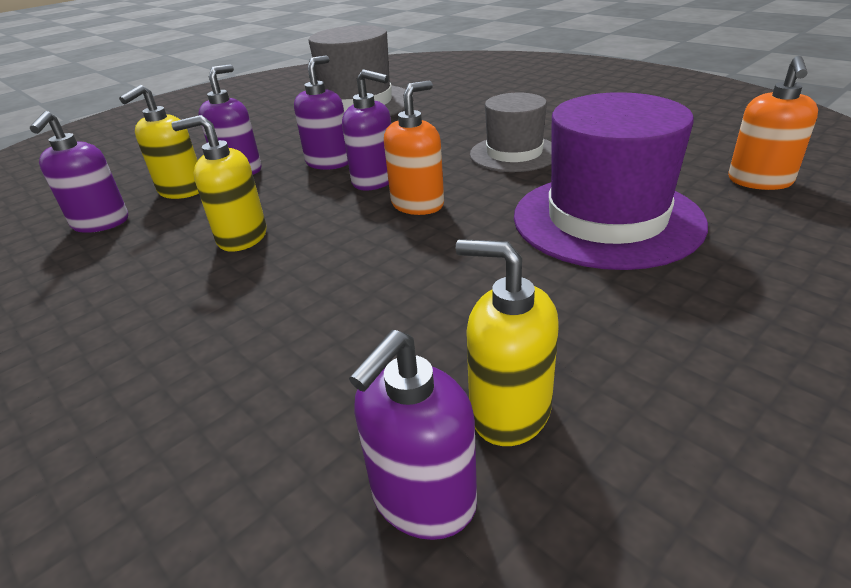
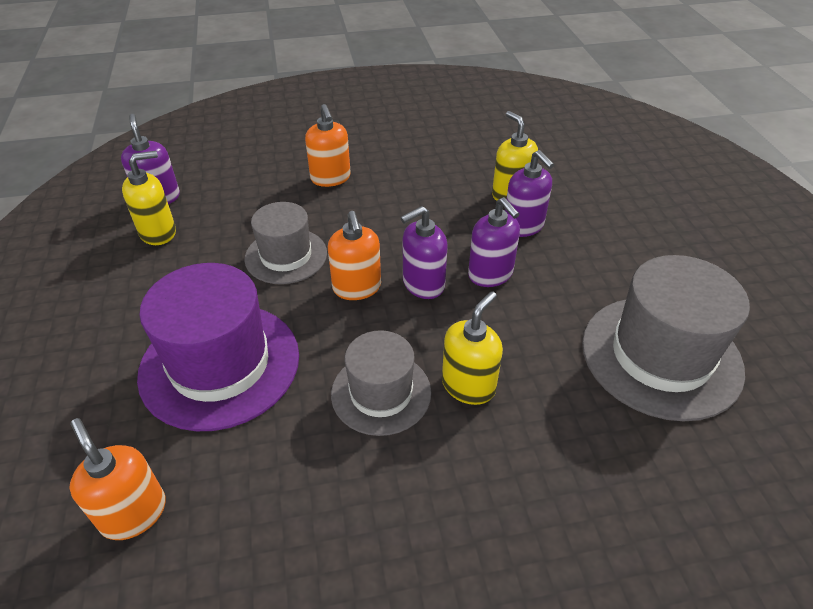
camera: 120 degrees right, 10 degrees up
(100, 223) = (489, 159): purple soap dispenser -> none
(210, 315) = (330, 178): none -> orange soap dispenser
(242, 237) = (403, 203): yellow soap dispenser -> yellow soap dispenser (468, 385)
(419, 263) = (286, 256): none -> grey hat

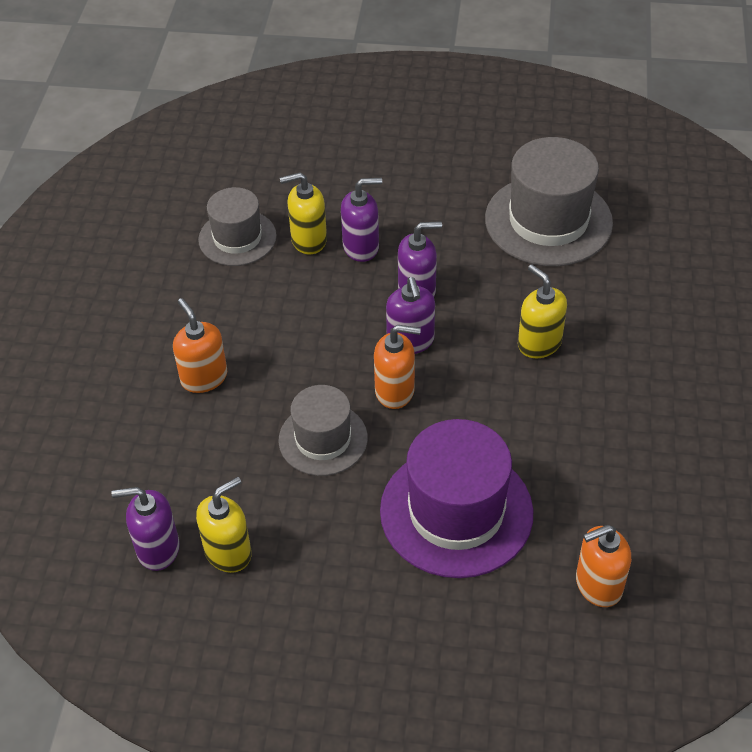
camera: 70 degrees left, 5 degrees up
(158, 232) = (228, 552): yellow soap dispenser -> yellow soap dispenser turned 60 degrees clockwise
(330, 178) = (204, 377): orange soap dispenser -> orange soap dispenser turned 120 degrees counterclockwise
(381, 393) = (528, 401): grey hat -> grey hat (237, 238)

